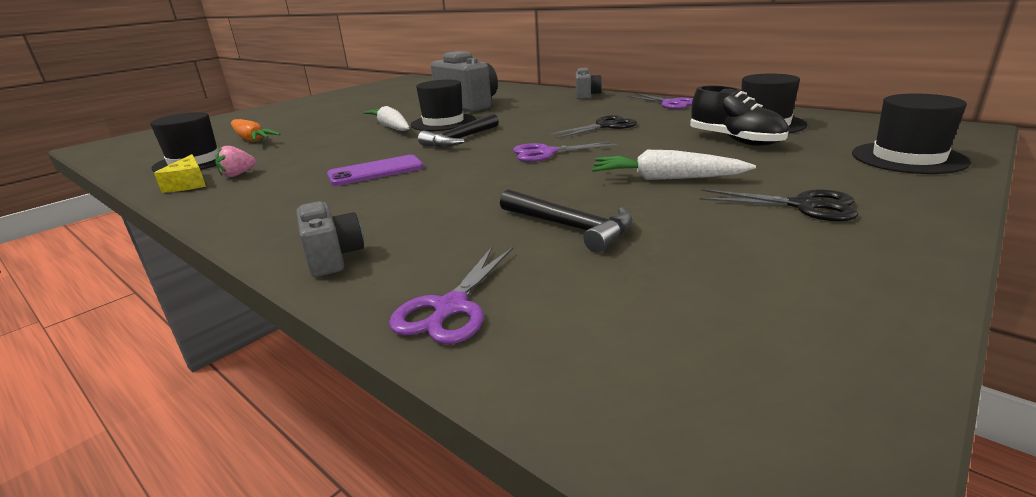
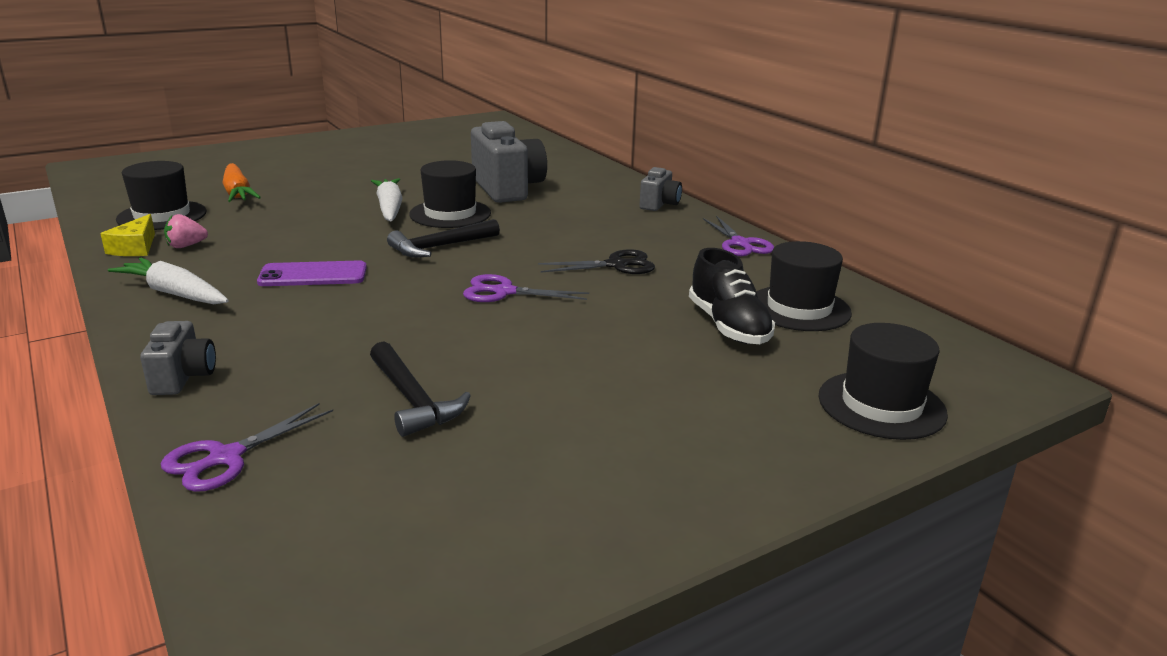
camera: 15 degrees right, 0 degrees up
(666, 179) = (579, 363): white carrot -> white carrot (174, 294)
(804, 206) = (665, 438): black scissors -> none

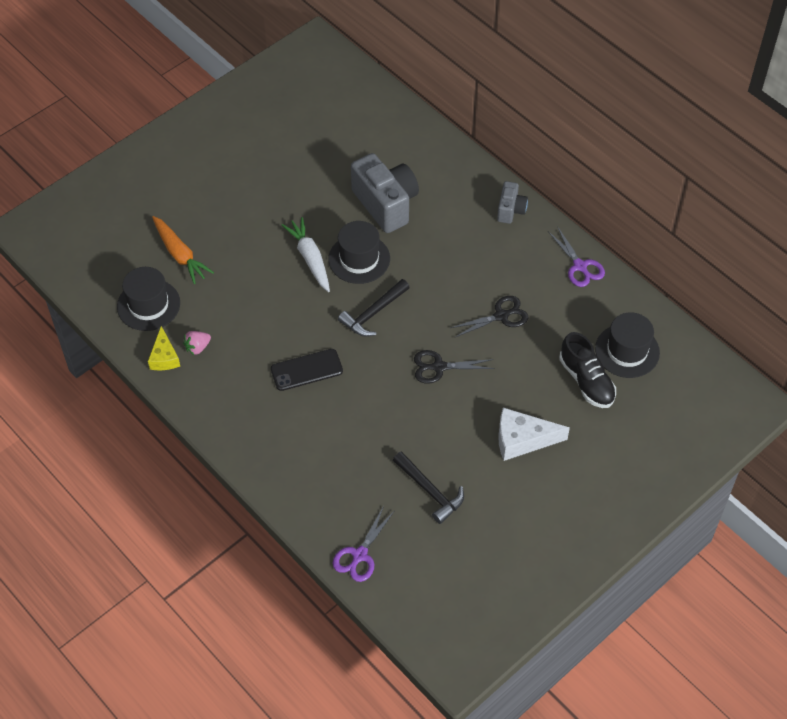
camera: 10 degrees left, 30 degrees up
(174, 294) = (232, 411): white carrot -> none
(183, 377) = (296, 496): grey camera -> none
(313, 275) = (306, 370): purple phone -> black phone
(504, 292) = (438, 367): purple scissors -> black scissors
(603, 367) = (522, 440): none -> white cheese
(881, 405) = (677, 446): black hat -> none

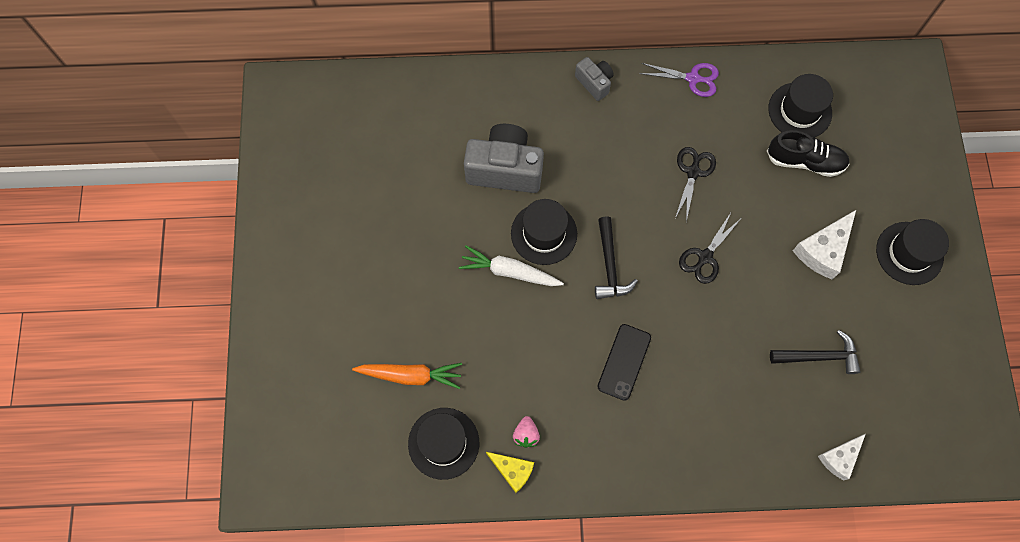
camera: 50 degrees left, 15 degrees up
(359, 555) = (839, 458): purple scissors -> white cheese
(579, 500) = (909, 253): none -> black hat

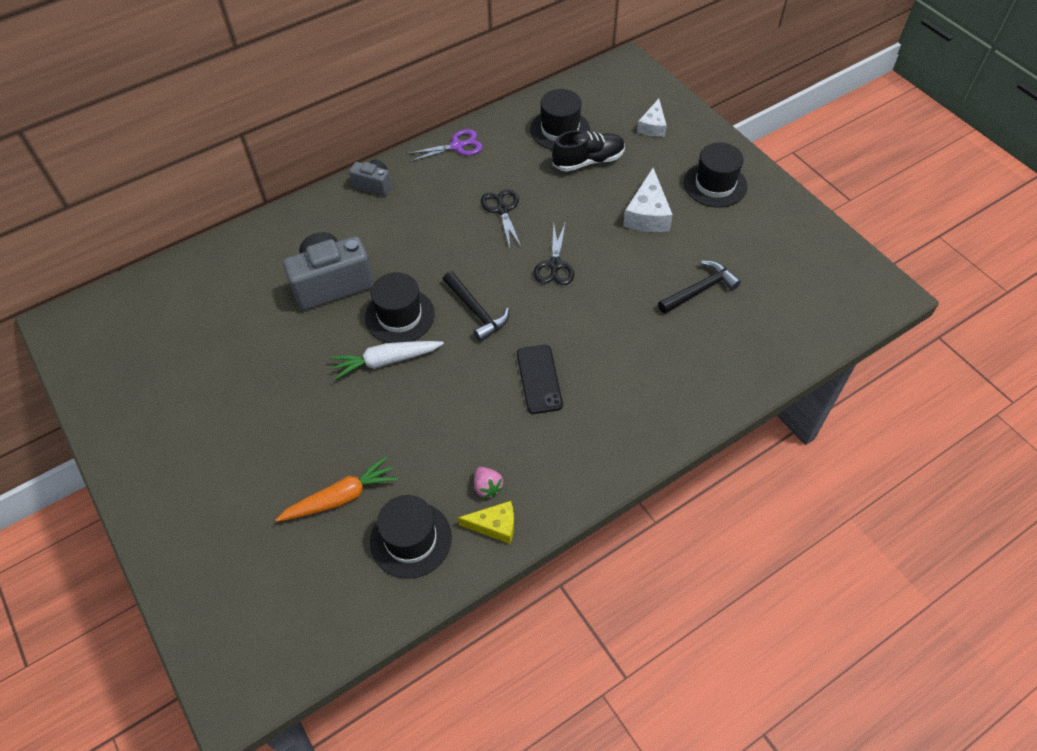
camera: 30 degrees left, 15 degrees down
(839, 458) = (772, 355): white cheese -> white cheese (652, 126)

